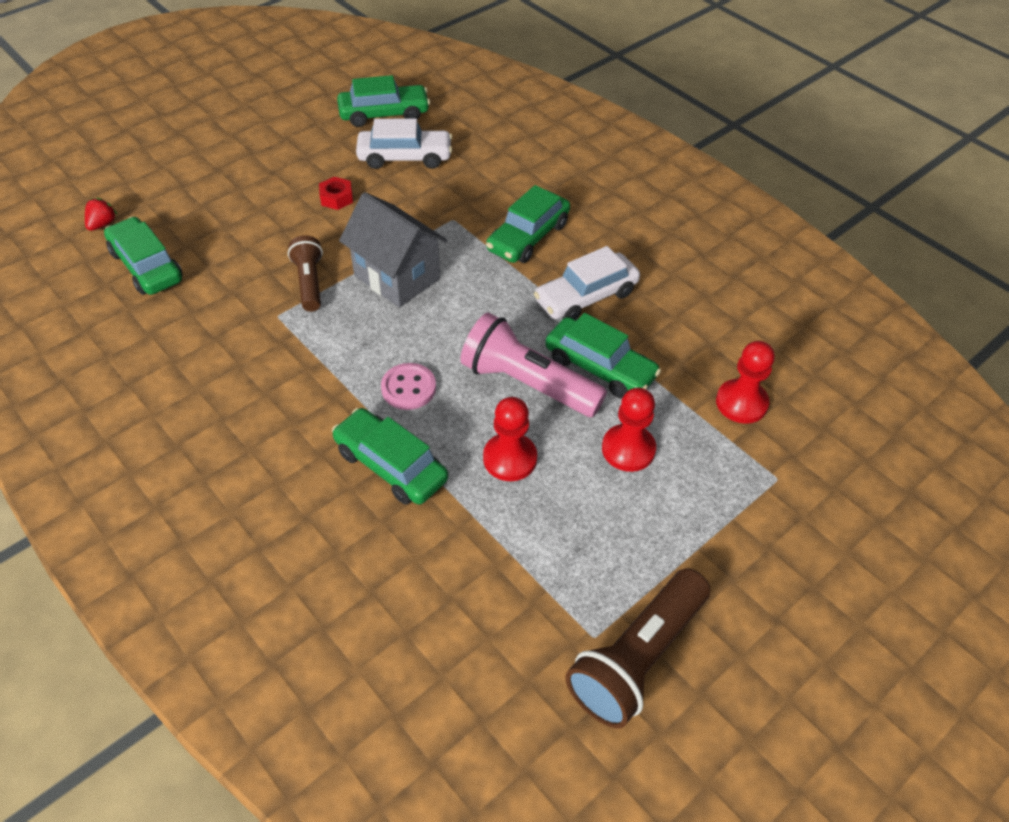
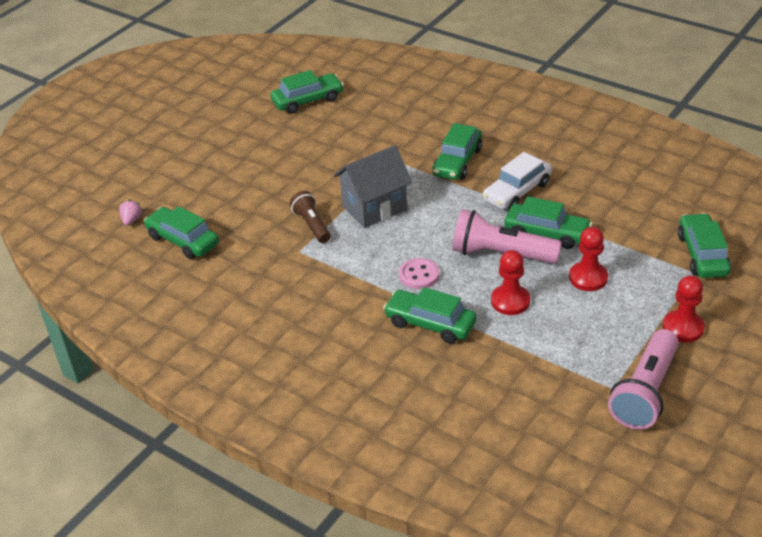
camera: 10 degrees left, 10 degrees down
(102, 224) = (131, 220): red strawberry -> pink strawberry
(336, 198) = (302, 165): red nut -> none
(397, 277) = (374, 208): grey house -> grey house turned 60 degrees counterclockwise
(405, 157) = (339, 127): white car -> none
(637, 658) = (645, 392): brown flashlight -> pink flashlight
(741, 403) = (652, 233): red pawn -> red pawn (683, 328)
(798, 453) = (702, 254): none -> green car

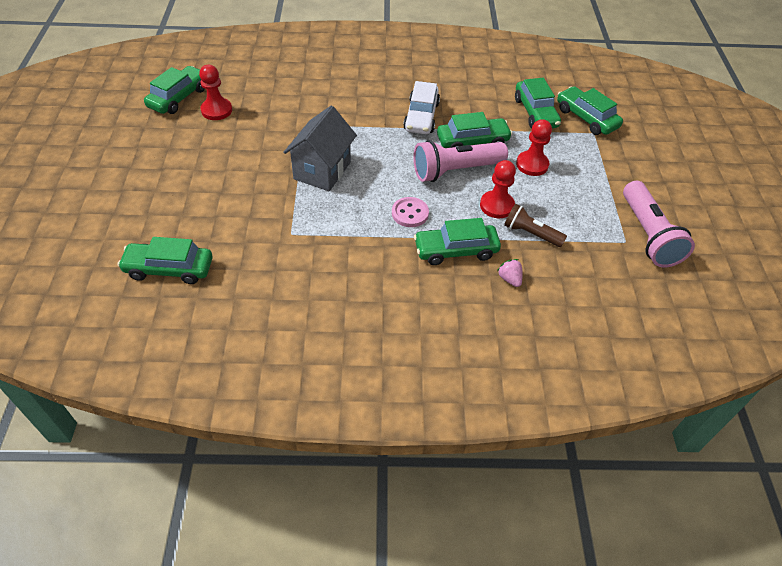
camera: 40 degrees left, 10 degrees up
(131, 220) = (96, 270): pink strawberry -> pink strawberry (509, 279)
(312, 225) = (281, 206): brown flashlight -> brown flashlight (531, 234)
(457, 162) = (354, 108): green car -> green car (535, 112)
(683, 328) = (625, 176): red pawn -> red pawn (216, 110)

